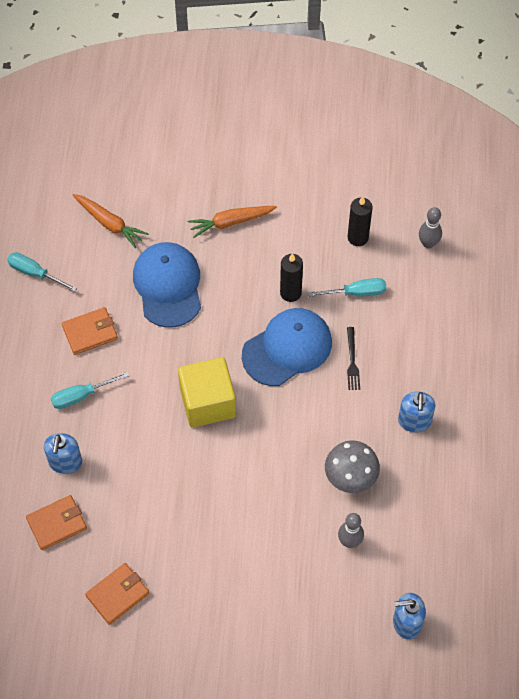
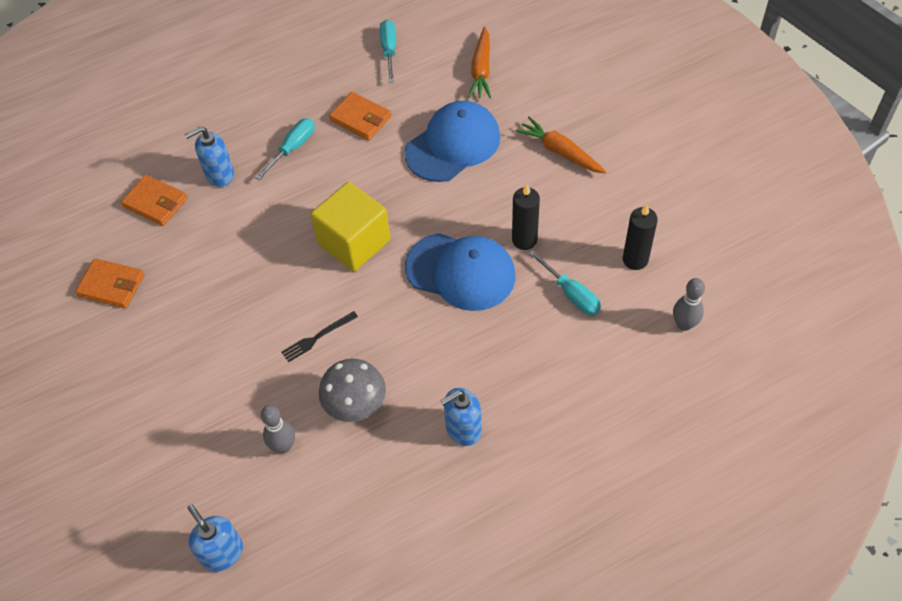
camera: 60 degrees right, 5 degrees down
(81, 396) = (293, 148): turquoise screwdriver -> turquoise screwdriver turned 90 degrees clockwise
(352, 361) = (490, 334): black fork -> black fork (317, 337)

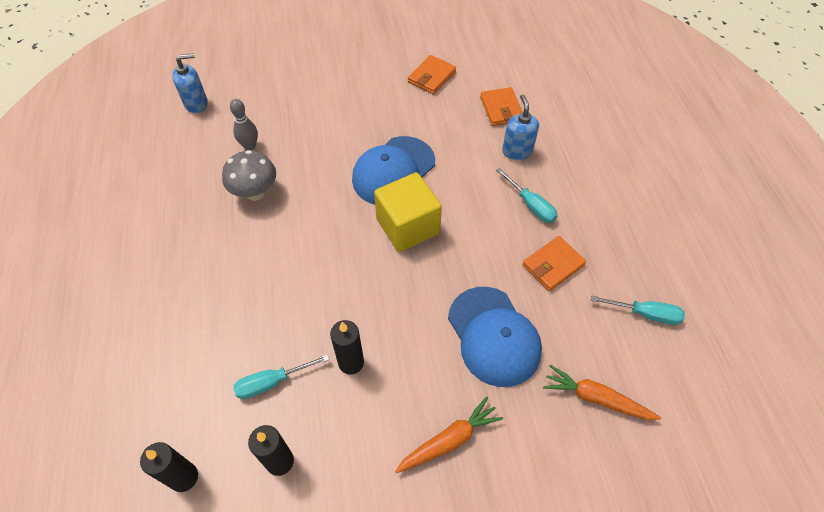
camera: 105 degrees right, 0 degrees up
(155, 202) = (501, 109): orange wallet -> orange wallet turned 60 degrees counterclockwise
(317, 337) = (327, 182): black fork -> none
(461, 272) = (340, 297): blue cap -> blue cap (393, 171)
(463, 429) = (195, 255): blue soap dispenser -> none
(684, 324) = (184, 477): grey bowling pin -> black candle

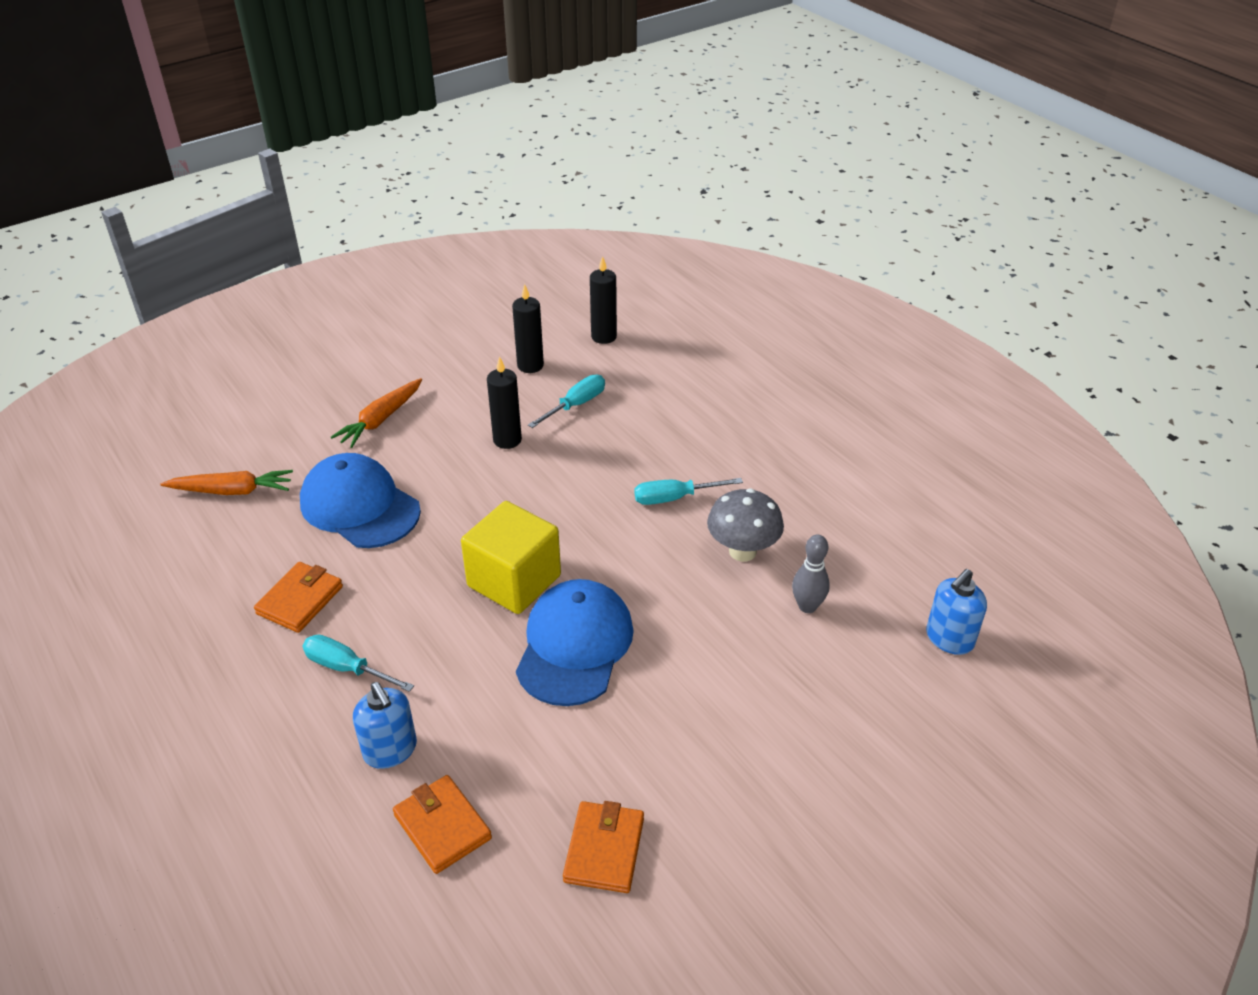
camera: 155 degrees right, 15 degrees down
(645, 314) = (170, 585): turquoise screwdriver -> turquoise screwdriver (674, 498)

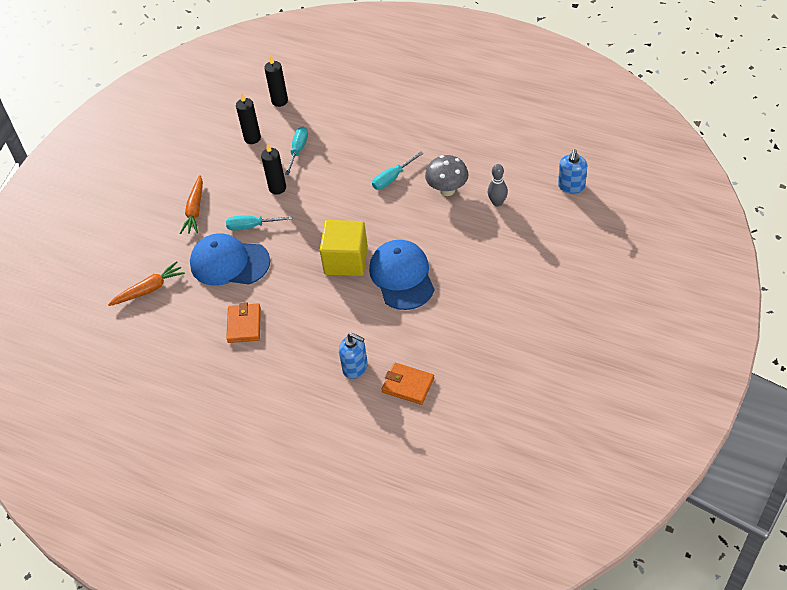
camera: 25 degrees left, 10 degrees up
(346, 668) = (299, 343): turquoise screwdriver -> turquoise screwdriver (251, 226)
(604, 849) = (486, 356): orange wallet -> none

